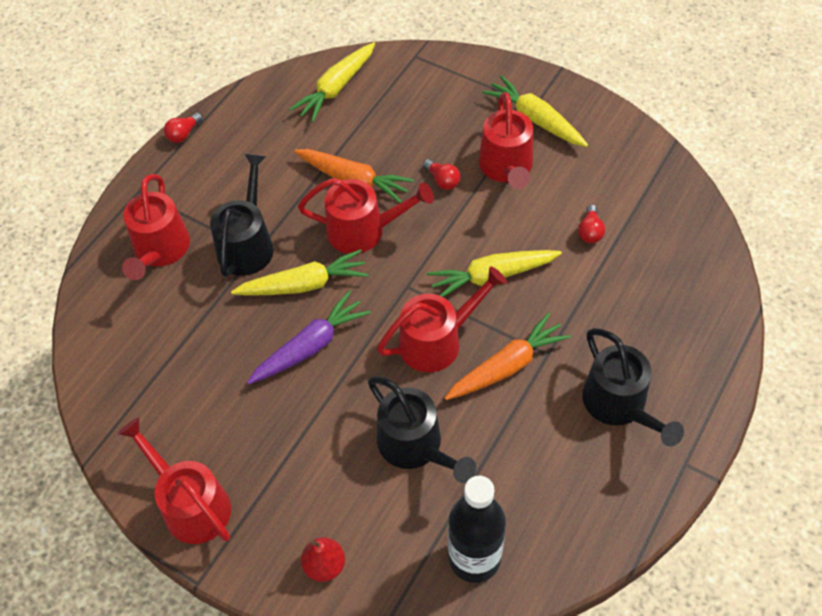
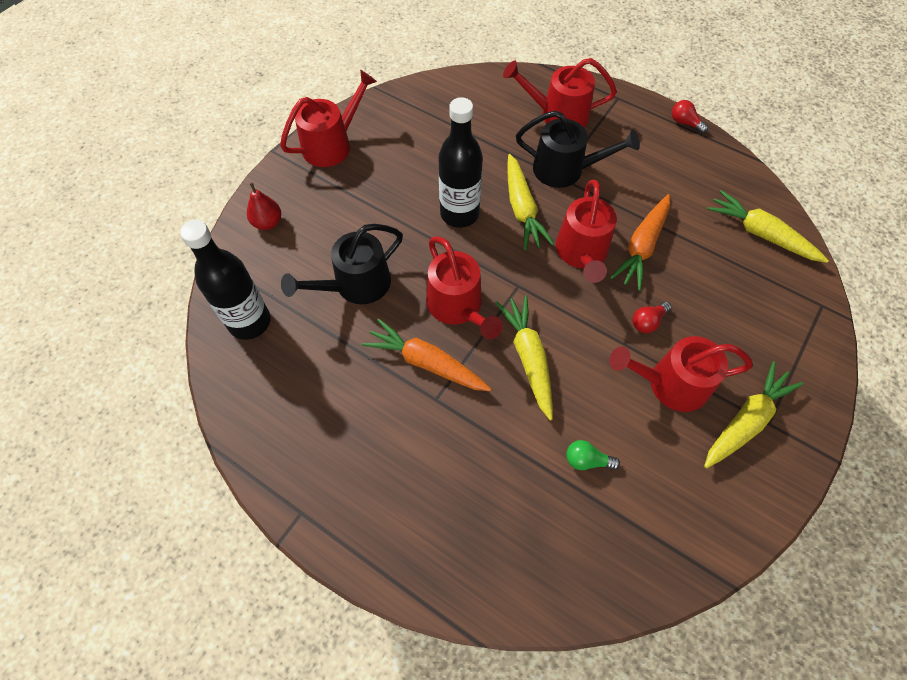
camera: 90 degrees right, 5 degrees up
(311, 346) = (459, 214): purple carrot -> black bottle
(507, 366) = (426, 362): orange carrot -> orange carrot turned 150 degrees clockwise
(590, 231) = (586, 460): red light bulb -> green light bulb
(619, 405) = (373, 459): black watering can -> none

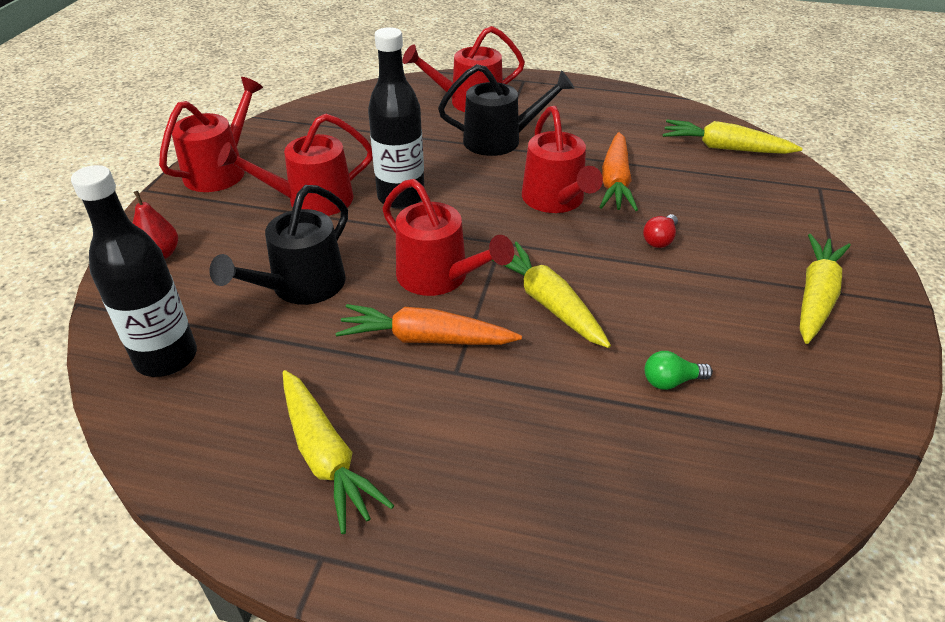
camera: 20 degrees left, 20 degrees down
(522, 209) = (470, 179): yellow carrot -> yellow carrot (326, 456)
(670, 384) = (718, 286): red watering can -> red watering can (312, 200)
(685, 123) = (599, 86): red light bulb -> none

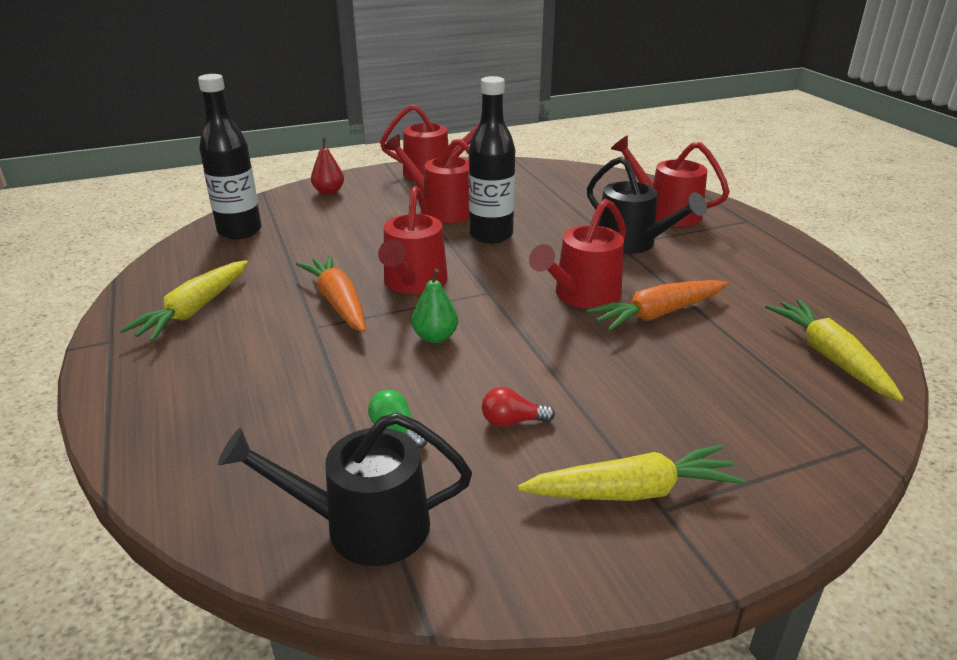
camera: 55 degrees right, 10 degrees down
(301, 287) = (346, 242): black watering can -> black watering can (363, 526)
(548, 303) = (435, 337): yellow carrot -> green pear
(660, 240) = (598, 365): red light bulb -> red light bulb (512, 421)

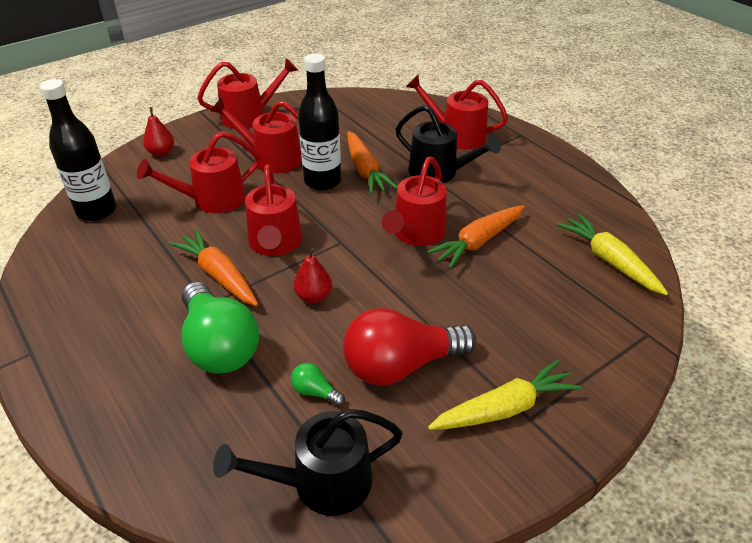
camera: 15 degrees left, 10 degrees up
(194, 310) = (93, 306): yellow carrot -> none
(308, 366) = (219, 345): none -> green light bulb
(362, 237) = (212, 200): none -> red watering can
(435, 337) = (313, 296): green pear -> red pear
(512, 421) = (400, 365): red light bulb -> red light bulb, size x2.42
(544, 231) = (365, 170): none -> orange carrot

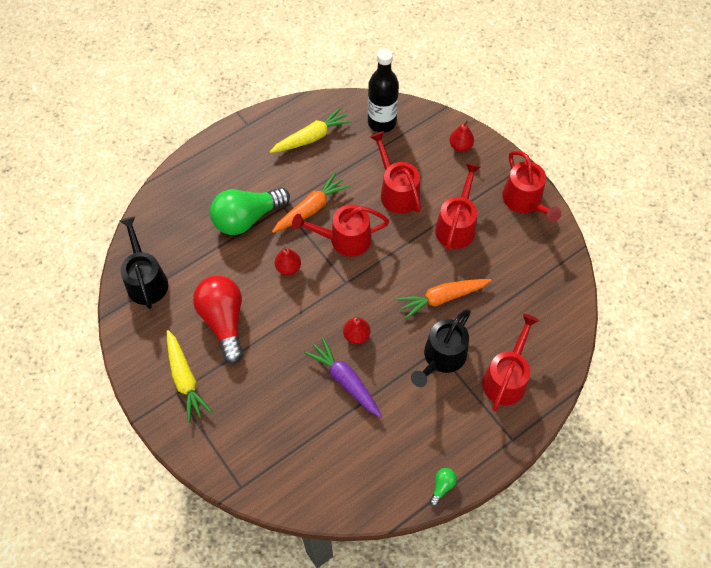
camera: 90 degrees right, 20 degrees up
(315, 392) = (207, 273): green light bulb -> green light bulb (442, 486)
(322, 181) = (424, 266): black bottle -> none
(416, 233) = (356, 335): red watering can -> red pear
(478, 242) = (345, 381): orange carrot -> purple carrot
(609, 261) = (321, 479): yellow carrot -> yellow carrot (312, 137)

